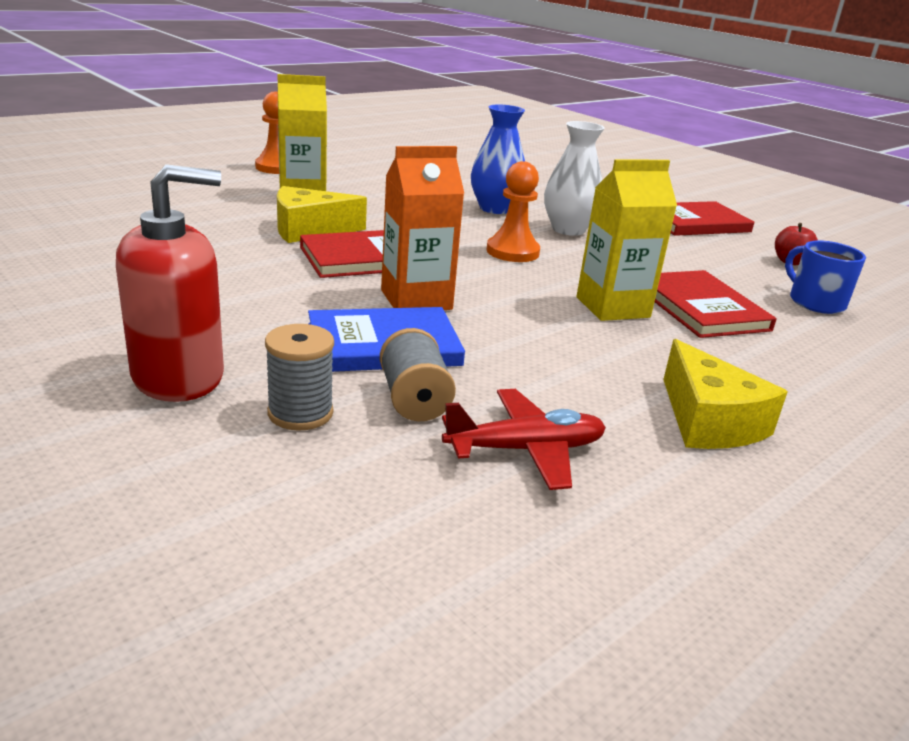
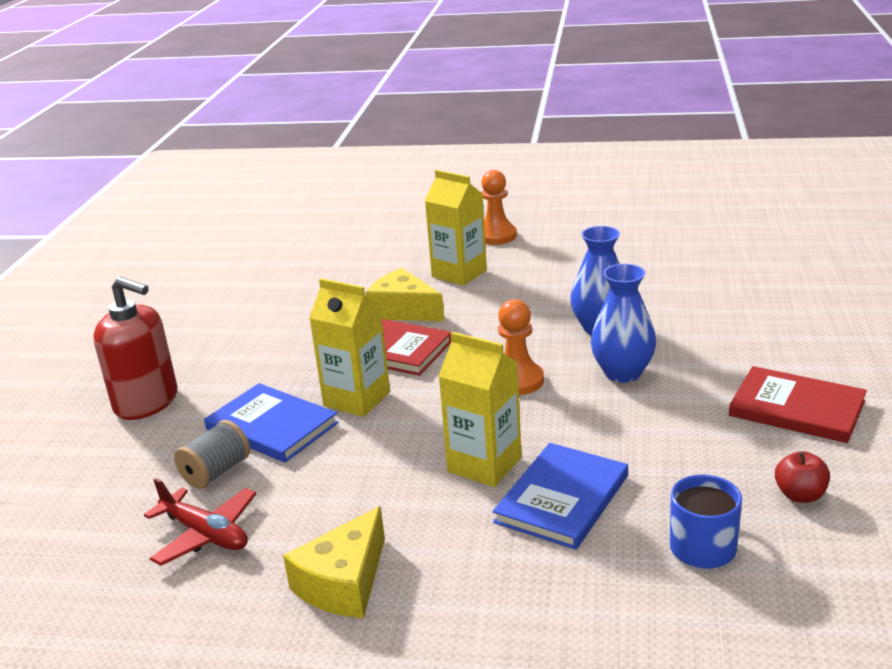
camera: 55 degrees right, 0 degrees up
(300, 413) = (154, 452): grey spool -> none
(416, 300) = (357, 399): orange carton -> yellow carton
(568, 229) = (622, 373): white vase -> blue vase
(701, 308) = (562, 499): red book -> blue book

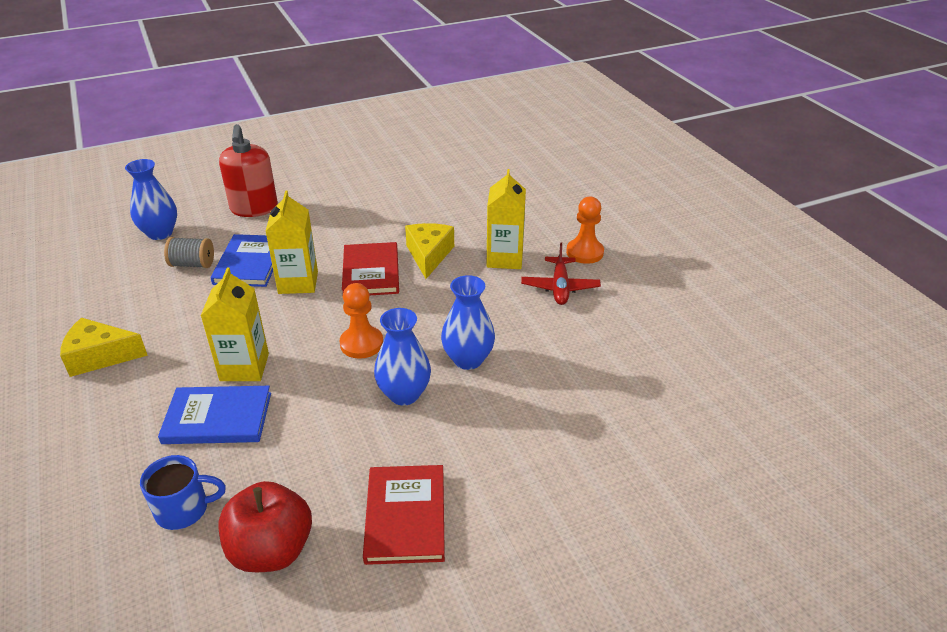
camera: 55 degrees right, 10 degrees up
(97, 490) = (160, 233): none -> blue vase
(205, 534) = (131, 287): red plane -> red plane (560, 287)
(800, 495) = (271, 550): red apple -> red apple, size x1.95

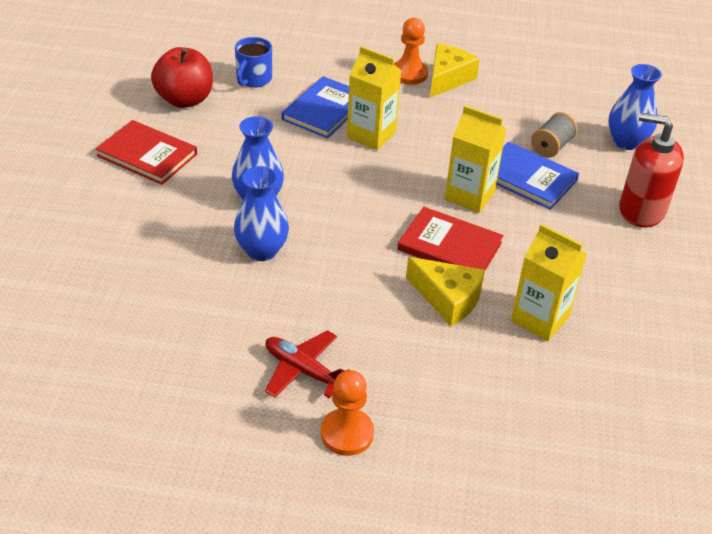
camera: 120 degrees right, 5 degrees up
(361, 344) = (343, 200): orange pawn -> orange pawn (409, 74)
(504, 258) = (393, 355): yellow carton -> yellow carton (539, 319)

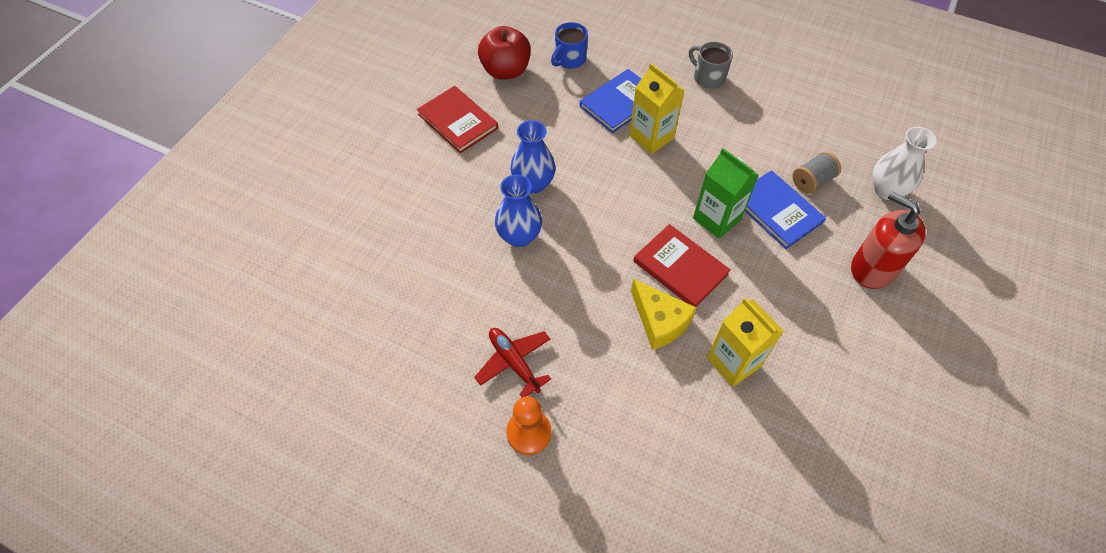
camera: 20 degrees right, 15 degrees up
(409, 74) = (708, 77): orange pawn -> grey mug
(447, 79) = (741, 89): yellow cheese -> none
(469, 196) = (716, 219): yellow carton -> green carton
(626, 142) = (886, 190): blue vase -> white vase

